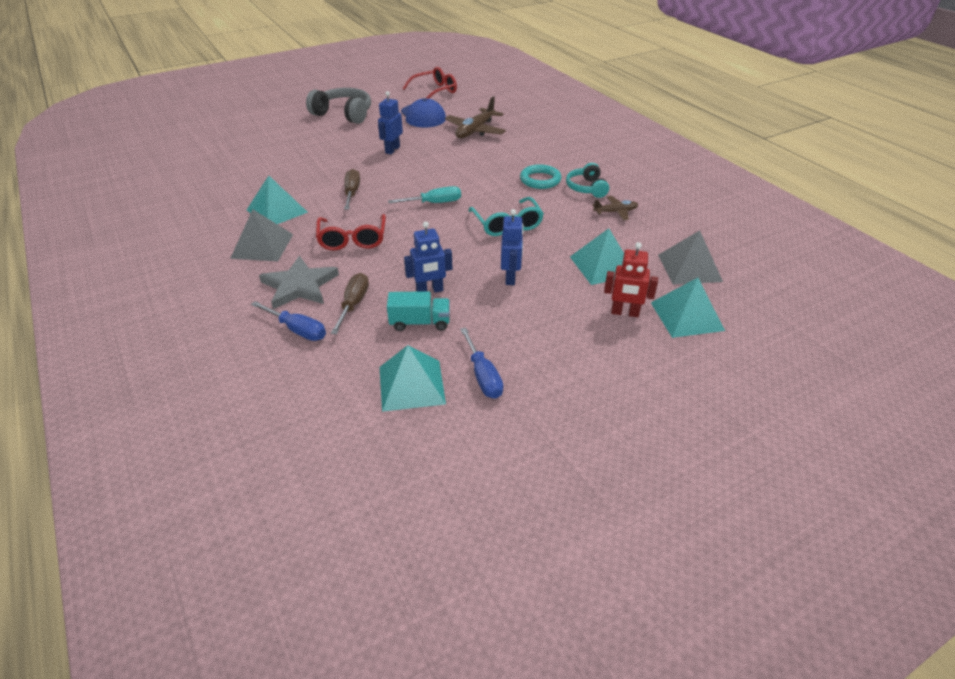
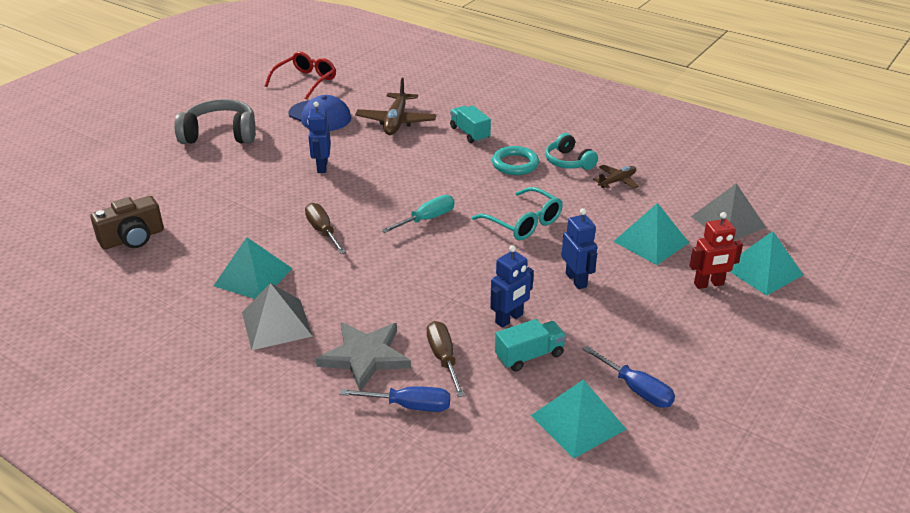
camera: 25 degrees left, 5 degrees down
(226, 167) = (132, 238): none -> brown camera
(352, 239) = (375, 286): red glasses -> none
(524, 150) = (469, 133): none -> turquoise truck

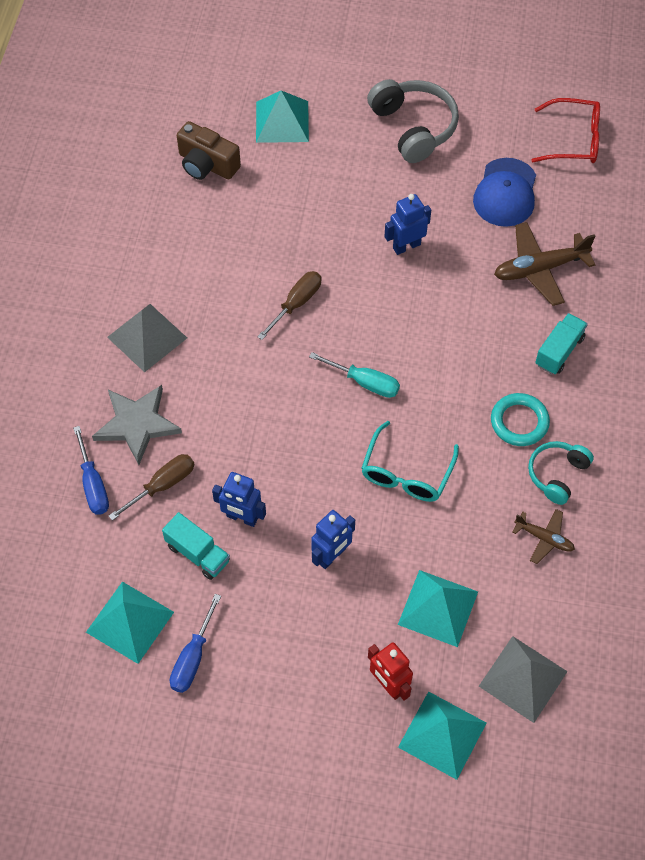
camera: 65 degrees right, 25 degrees up
(253, 277) = (200, 285): turquoise pyramid -> turquoise pyramid (282, 121)

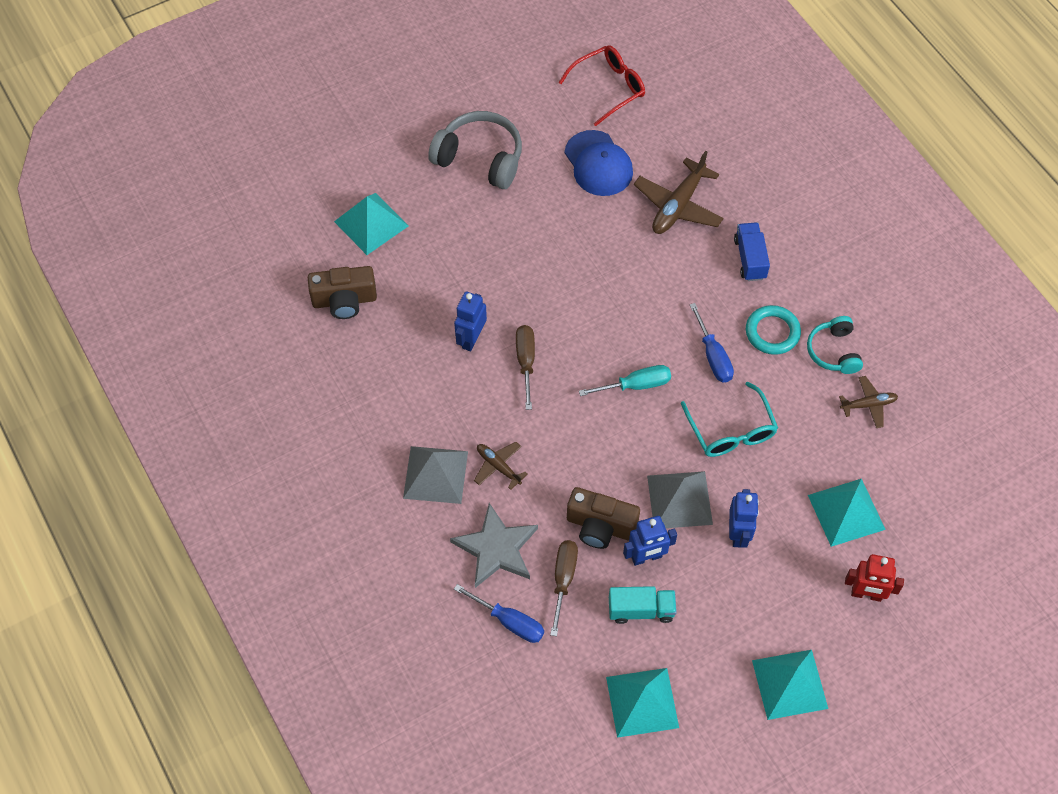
camera: 40 degrees left, 0 degrees up
(193, 657) = (714, 689): blue screwdriver -> blue screwdriver (713, 356)
(198, 366) = (498, 466): none -> brown plane
(230, 467) = (600, 526): none -> brown camera
(406, 246) = (565, 257): blue robot -> blue robot (471, 339)
(442, 735) = (934, 599): turquoise pyramid -> turquoise pyramid (790, 684)
(523, 678) = (948, 516): grey pyramid -> grey pyramid (679, 499)
(559, 351) = (750, 259): turquoise truck -> blue truck

